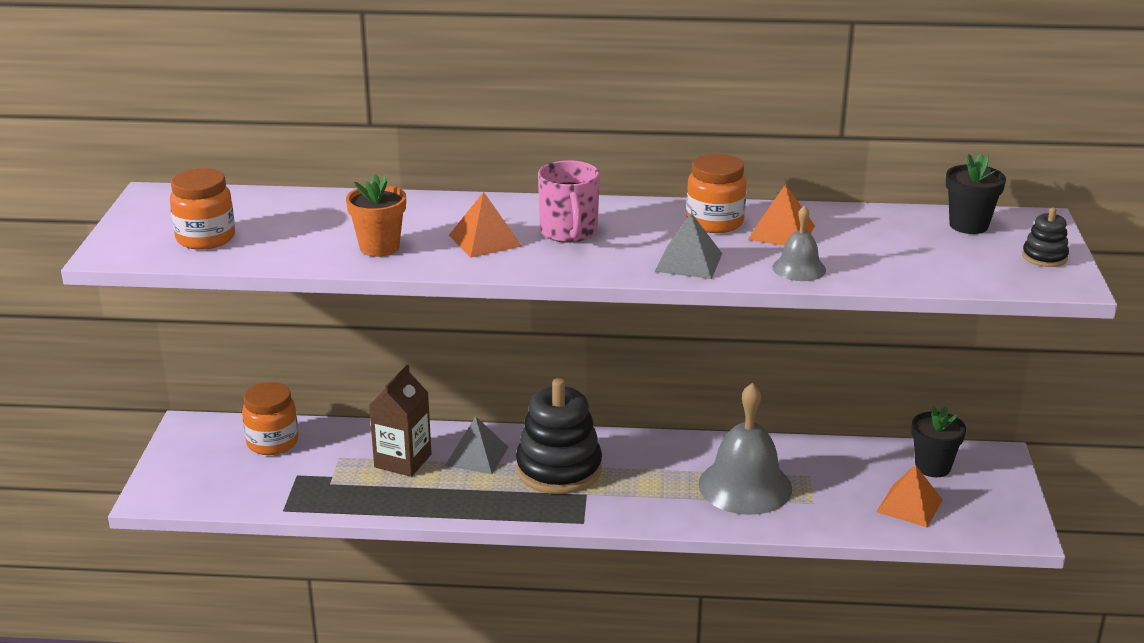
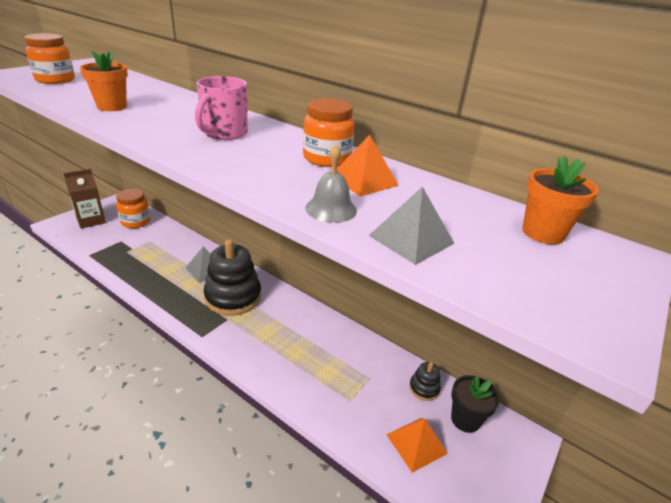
camera: 30 degrees right, 5 degrees up
(403, 461) = (171, 256): brown carton -> brown carton (91, 220)
(485, 240) = (169, 121): orange pyramid -> none
(688, 262) = (258, 174): grey pyramid -> grey pyramid (411, 239)
(745, 486) = (320, 363): grey bell -> none
(968, 225) = (543, 233): black flower pot -> orange flower pot
(1044, 257) = (598, 294): black stacking toy -> black stacking toy (424, 388)

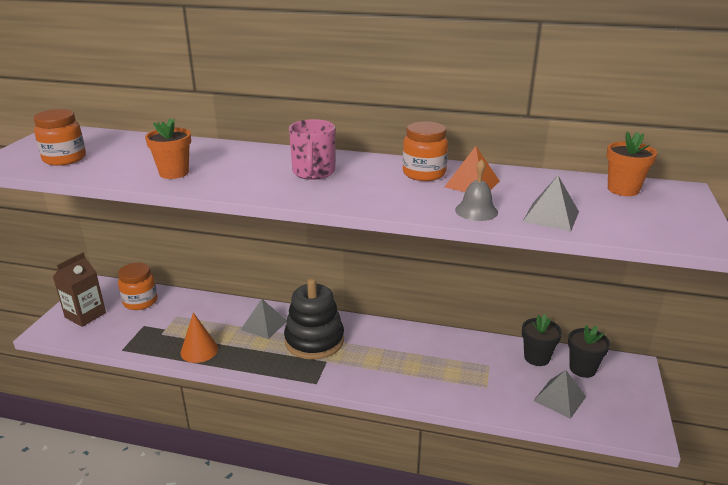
camera: 20 degrees left, 5 degrees down
(140, 274) = (199, 350): none -> orange cone
(416, 443) = (559, 398): orange pyramid -> grey pyramid
(424, 388) = (536, 357): black stacking toy -> black flower pot

